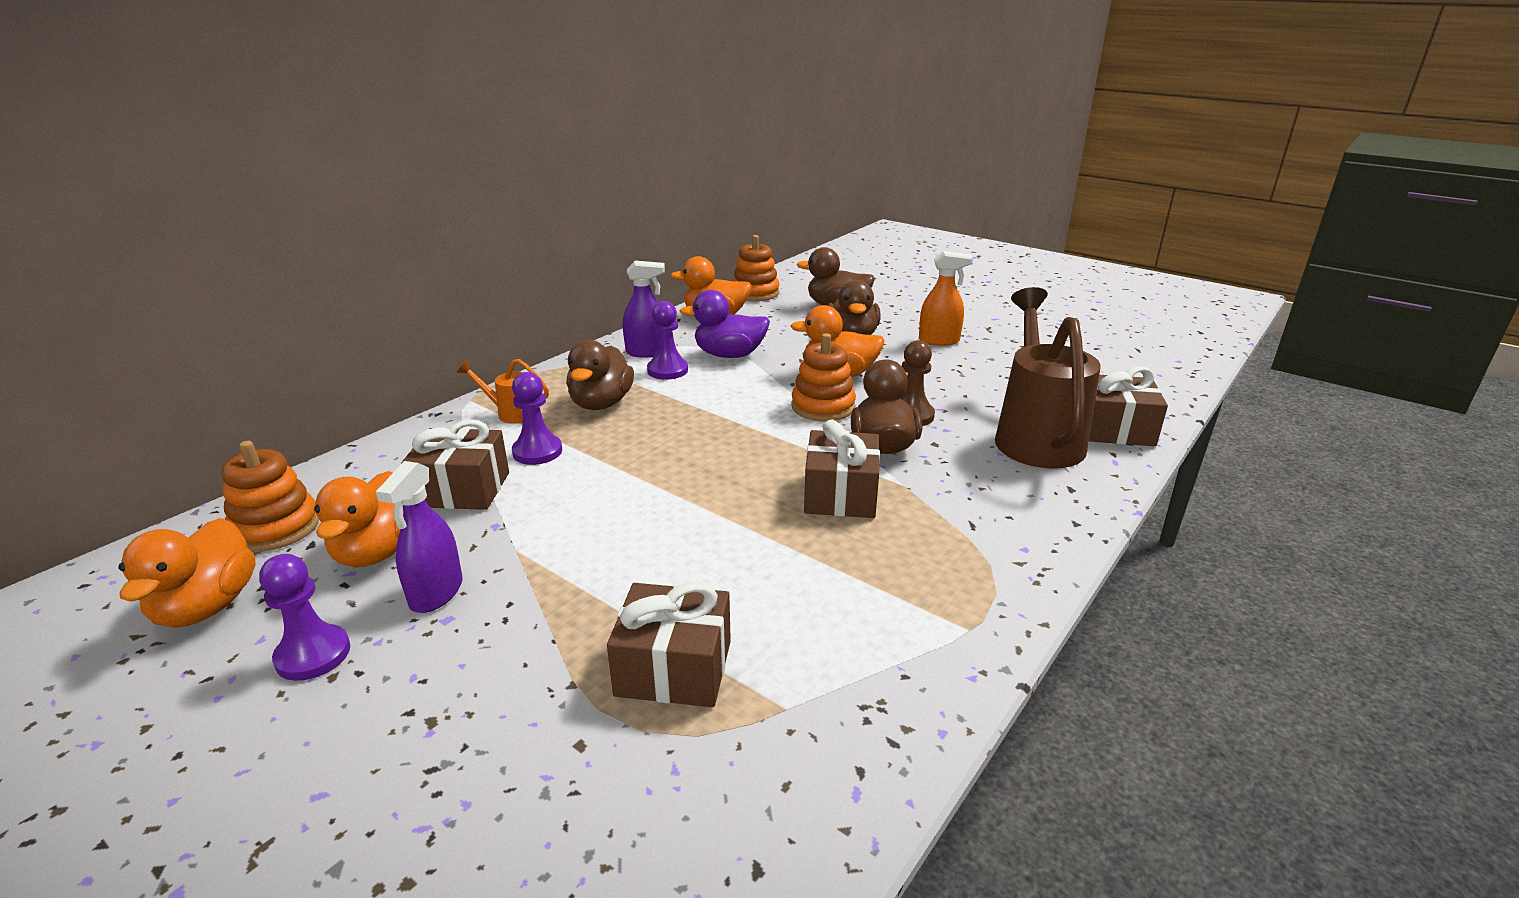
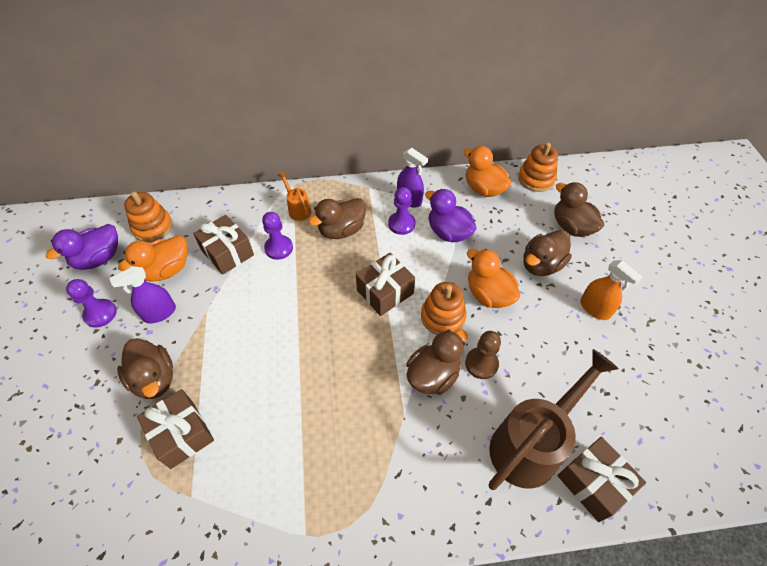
camera: 45 degrees right, 25 degrees up
(207, 607) = (99, 259): orange duck -> purple duck
(537, 652) = (154, 379): none -> brown duck
(840, 494) = (365, 393): brown gift -> brown gift (385, 292)

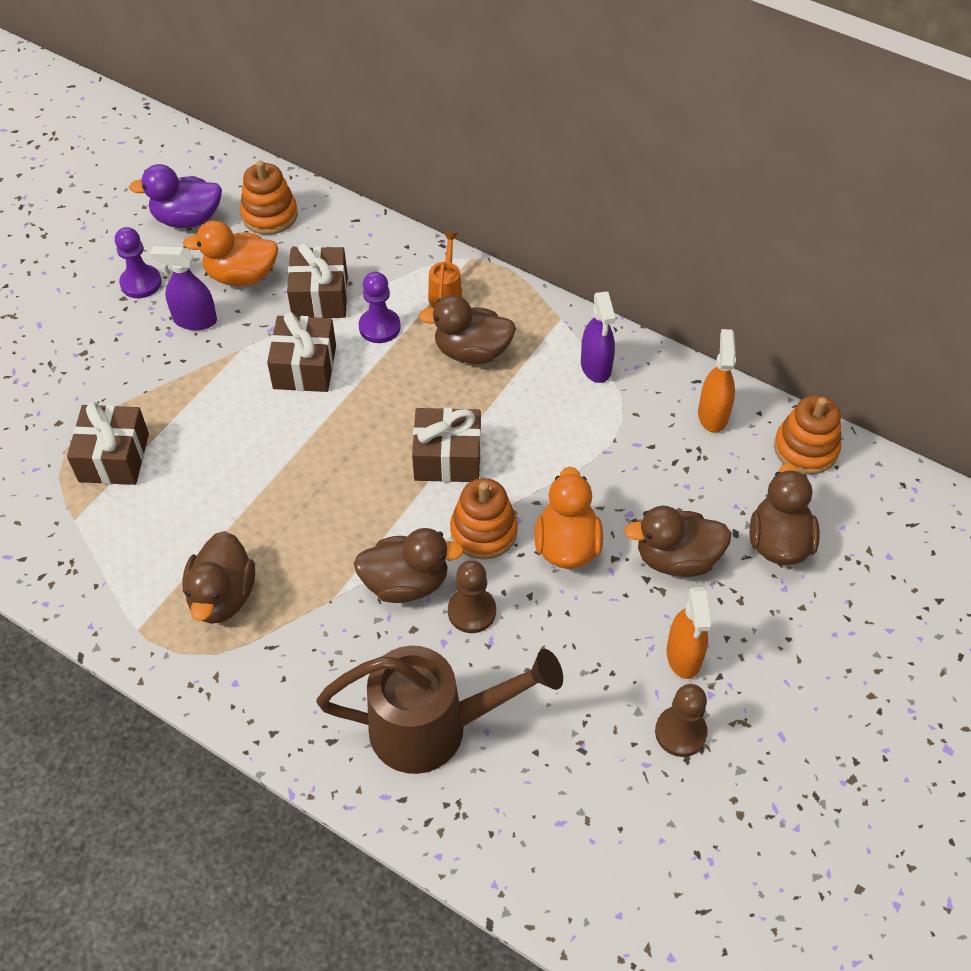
camera: 40 degrees right, 0 degrees up
(154, 379) = (134, 386): brown duck -> brown duck (222, 596)
(401, 224) = (552, 391): purple pawn -> none
(448, 232) = (601, 440): purple duck -> none
(483, 189) = (713, 415): orange duck -> orange spray bottle
(593, 483) = (457, 814): brown gift -> brown gift (305, 367)
(634, 347) = (680, 732): none -> brown pawn

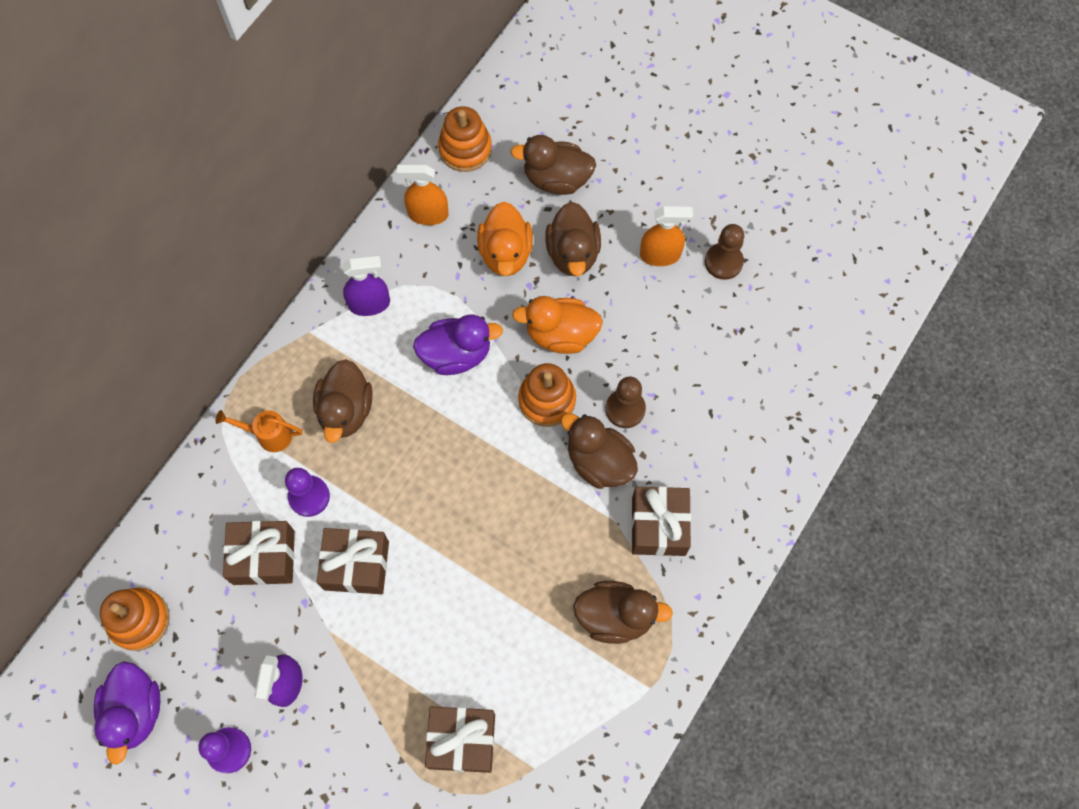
camera: 90 degrees left, 15 degrees up
(241, 276) = (228, 641): orange duck -> orange duck (505, 253)
(406, 583) = (599, 462): brown duck -> brown duck turned 45 degrees counterclockwise
(434, 728) = (729, 436): brown watering can -> none
(447, 458) = (469, 430): brown gift -> brown gift (658, 526)
(538, 445) = (456, 354): none -> purple duck

